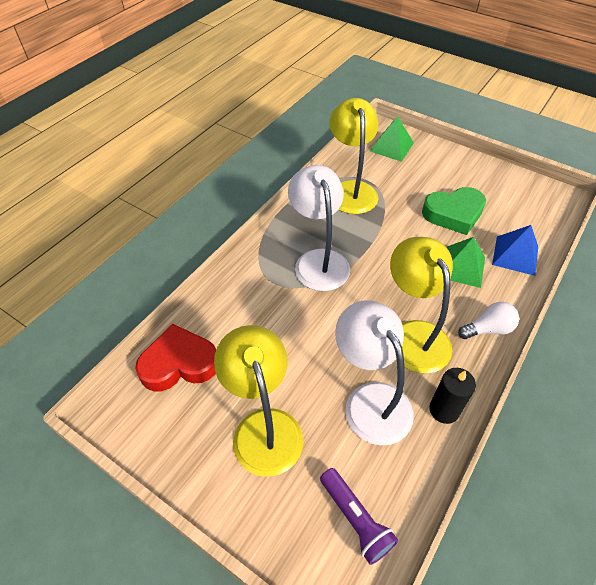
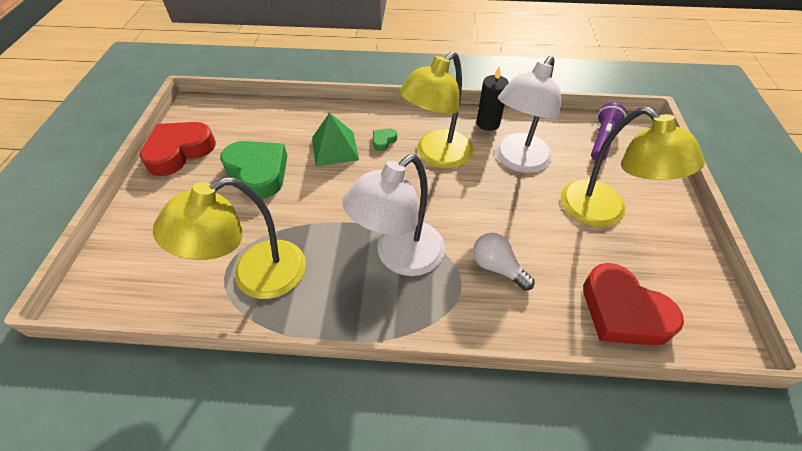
camera: 120 degrees left, 0 degrees up
(263, 427) = (603, 212): yellow lamp -> yellow lamp turned 75 degrees counterclockwise
(391, 147) = (136, 269): green pyramid -> none
(456, 304) = (383, 141): none -> green heart
(488, 329) = (396, 118): white light bulb -> white light bulb (497, 267)
(501, 179) = (179, 151): none -> red heart
(515, 255) = (298, 120): blue pyramid -> none

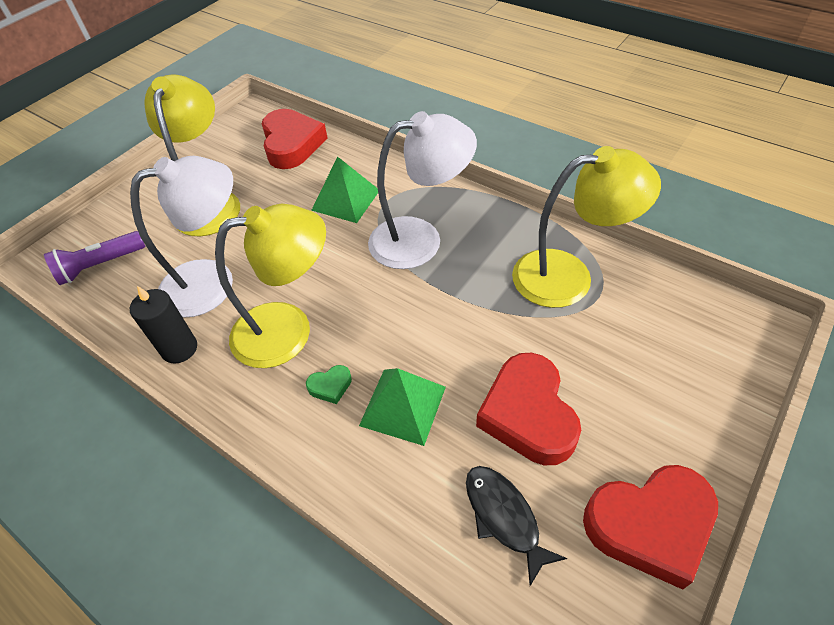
camera: 145 degrees left, 0 degrees up
(256, 128) = (504, 517): none -> black fish
(258, 172) = (528, 414): green heart -> red heart
(497, 267) = (346, 200): white light bulb -> green pyramid

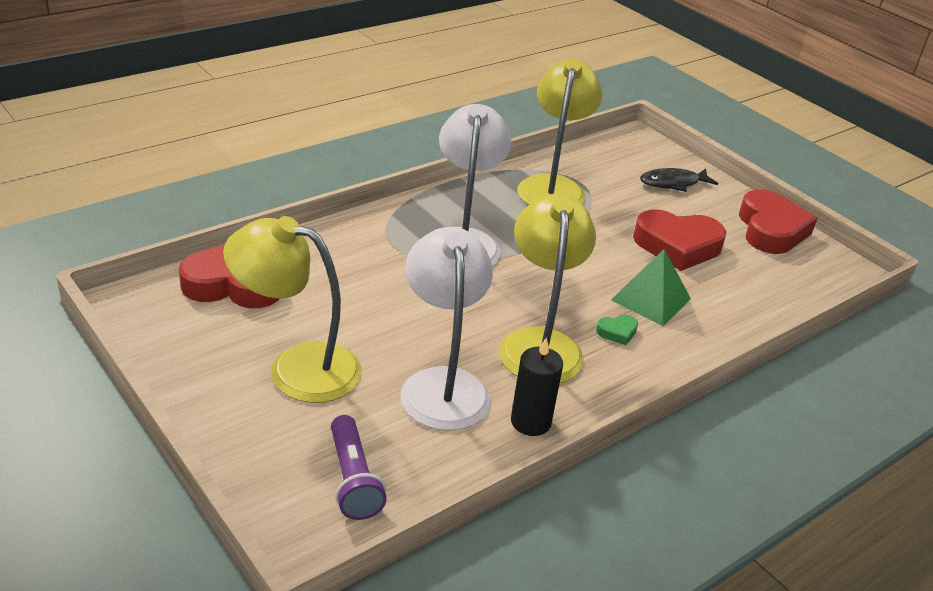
camera: 80 degrees left, 15 degrees down
(330, 386) = (617, 332): green heart -> green heart turned 75 degrees clockwise
(346, 200) = (372, 269): green pyramid -> none
(504, 517) = (756, 280): black fish -> black fish (673, 183)

